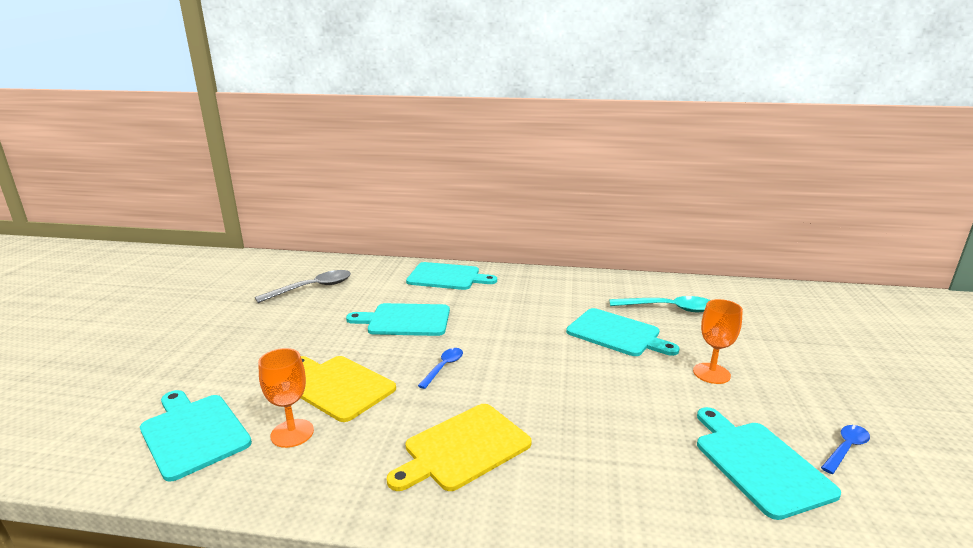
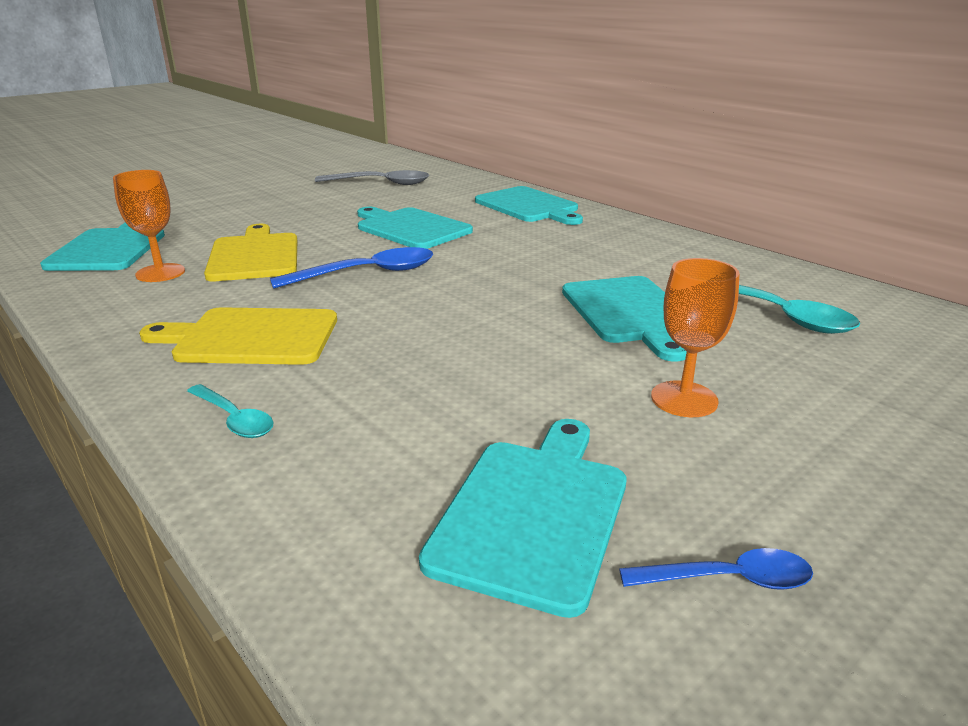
camera: 40 degrees right, 5 degrees up
(443, 367) = (366, 274): blue spoon -> blue spoon, size x1.73
(561, 504) = (234, 419): none -> turquoise spoon

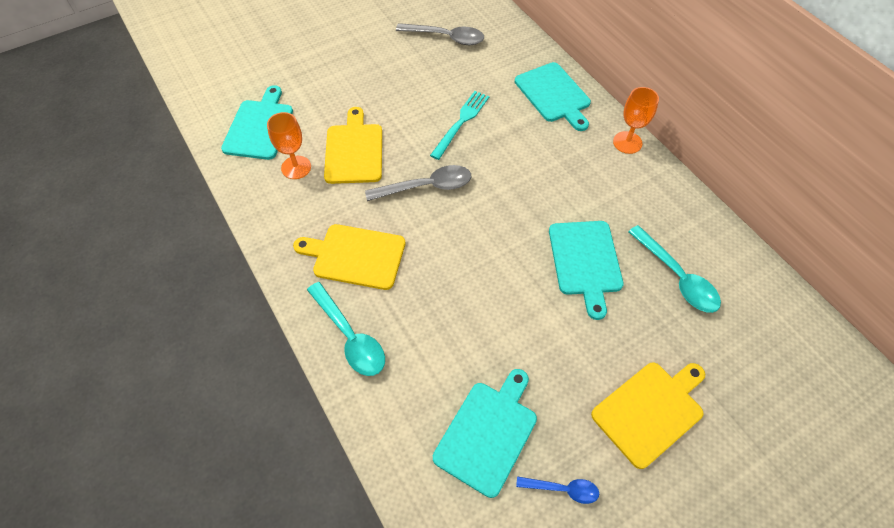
camera: 10 degrees right, 30 degrees up
(234, 419) = (350, 336): turquoise spoon -> turquoise spoon, size x1.73
(366, 274) = (426, 187): blue spoon -> grey spoon
(410, 228) = (461, 121): turquoise cutting board -> turquoise fork
(684, 399) = (588, 357): orange goblet -> orange goblet (627, 142)
(830, 447) = (650, 410): none -> yellow cutting board

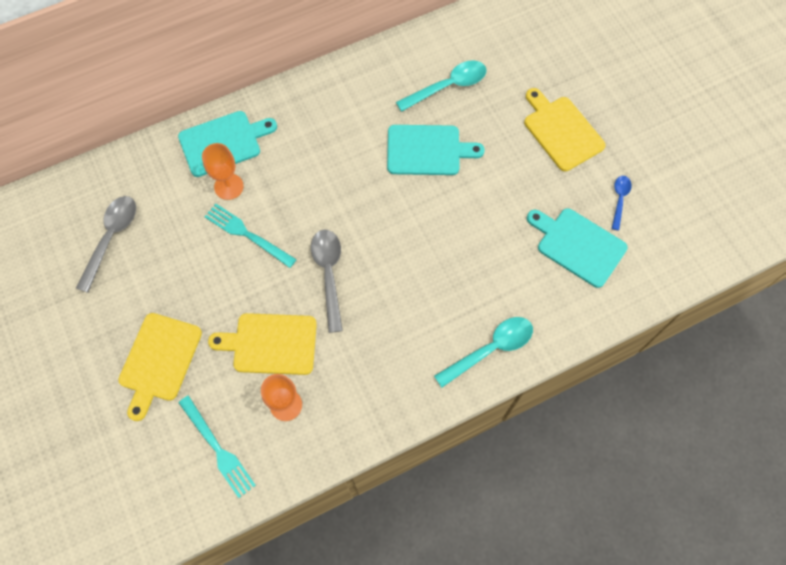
camera: 85 degrees left, 10 degrees up
(259, 127) = (218, 449): turquoise cutting board -> turquoise fork
(355, 256) = (405, 344): yellow cutting board -> yellow cutting board (159, 361)
(627, 142) = (298, 91): orange goblet -> orange goblet (228, 186)

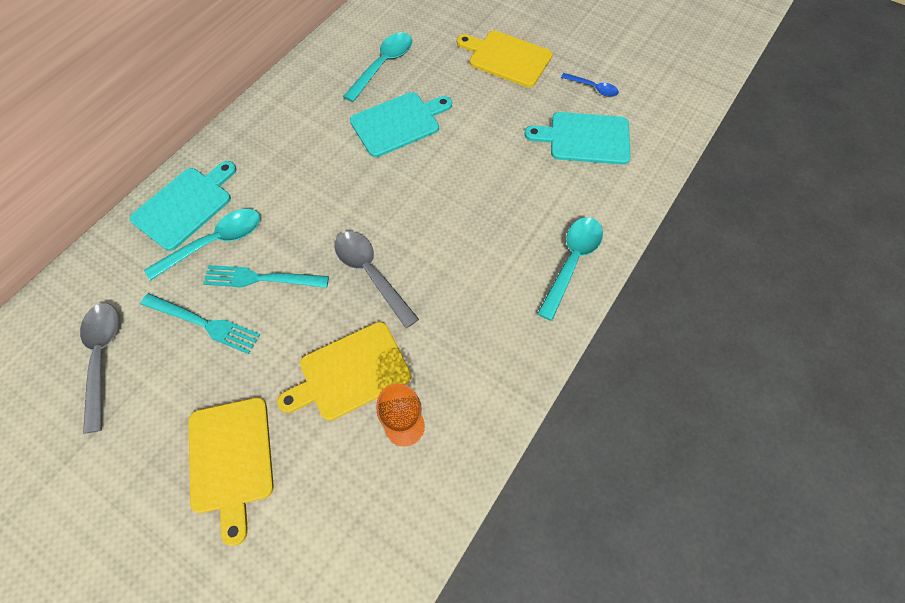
camera: 30 degrees left, 5 degrees down
(218, 449) = (357, 518): turquoise fork -> turquoise fork (205, 324)
(228, 186) = (214, 243): orange goblet -> turquoise spoon
(619, 200) = (593, 88): blue spoon -> blue spoon turned 135 degrees clockwise

